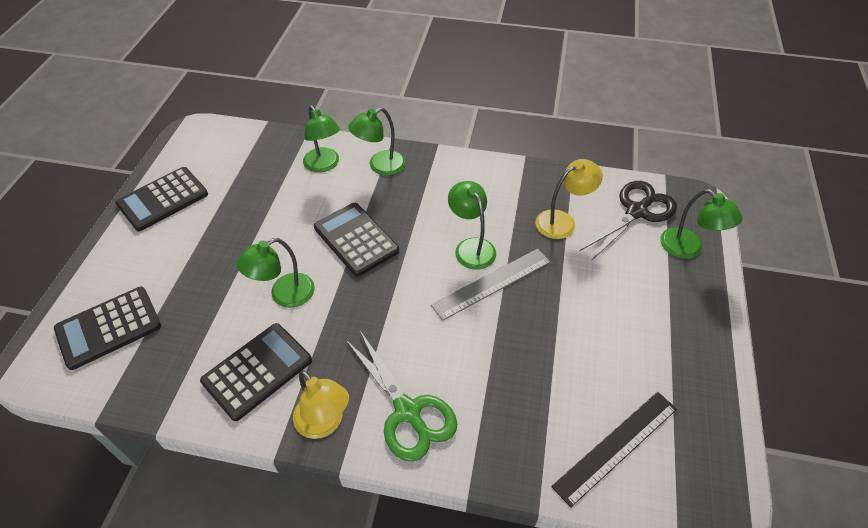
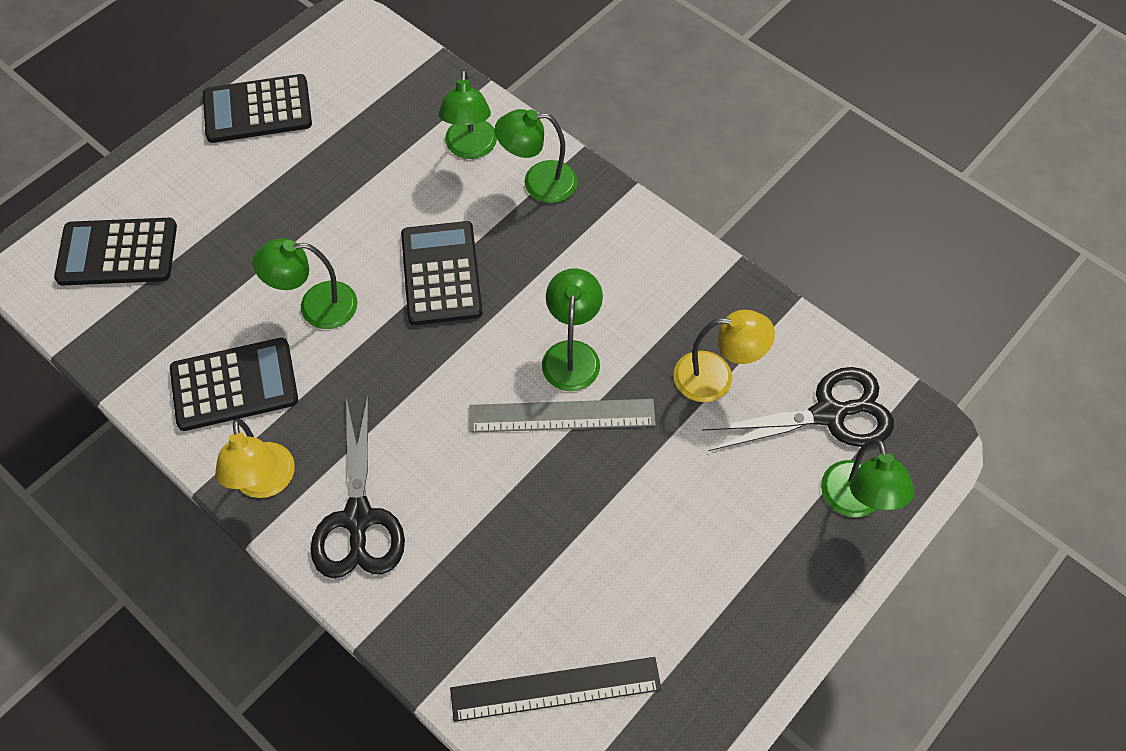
camera: 30 degrees right, 10 degrees up
(407, 412) = (358, 519): green scissors -> black scissors

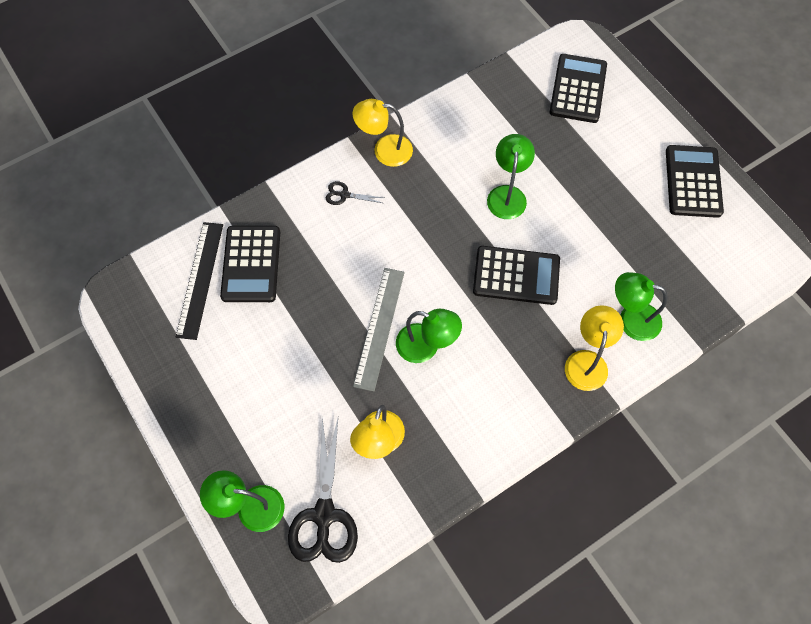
camera: 105 degrees right, 5 degrees up
(234, 385) = (458, 142): black calculator -> black calculator (251, 264)
(358, 519) = (344, 195): black scissors -> black scissors, size x0.46
(538, 182) = (587, 361): green lamp -> yellow lamp

